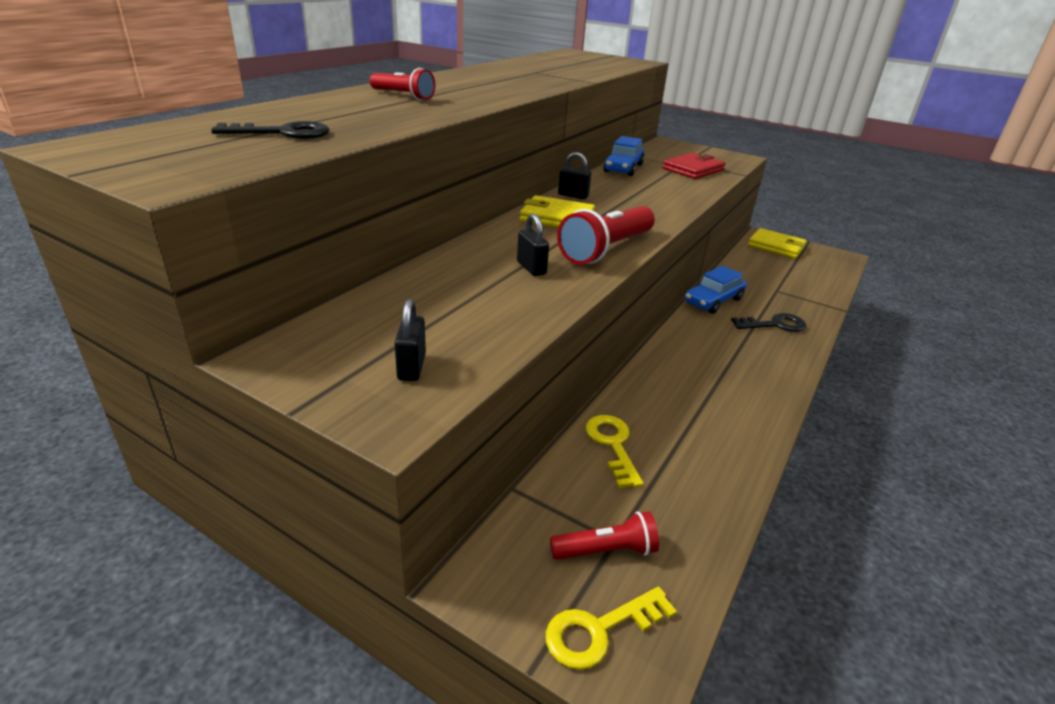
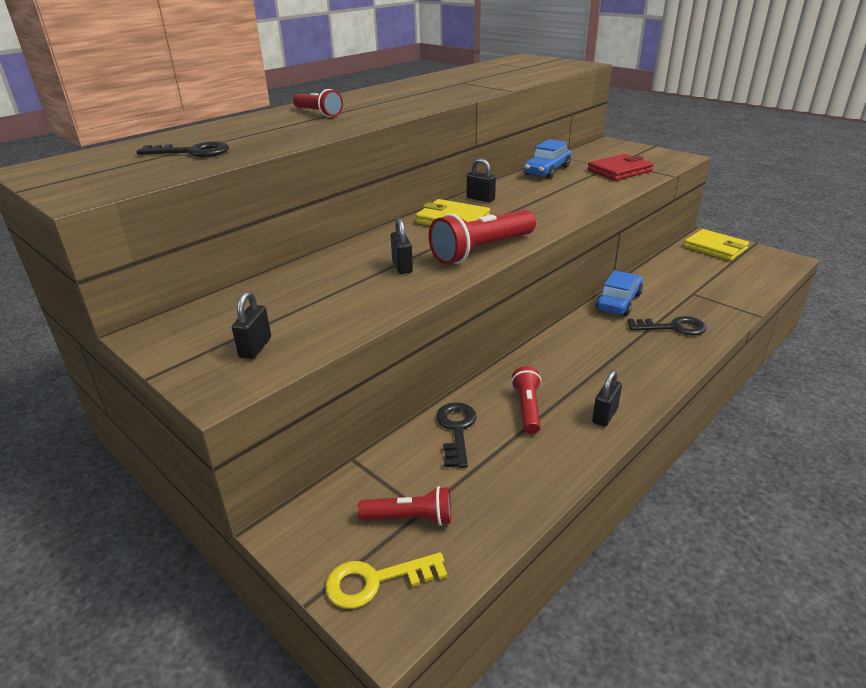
camera: 15 degrees right, 0 degrees up
(612, 445) = (456, 430): yellow key -> black key
(675, 416) = (527, 409): none -> red flashlight
(713, 301) = (618, 302): blue car -> blue car turned 150 degrees clockwise
(753, 418) = (605, 415): none -> black padlock

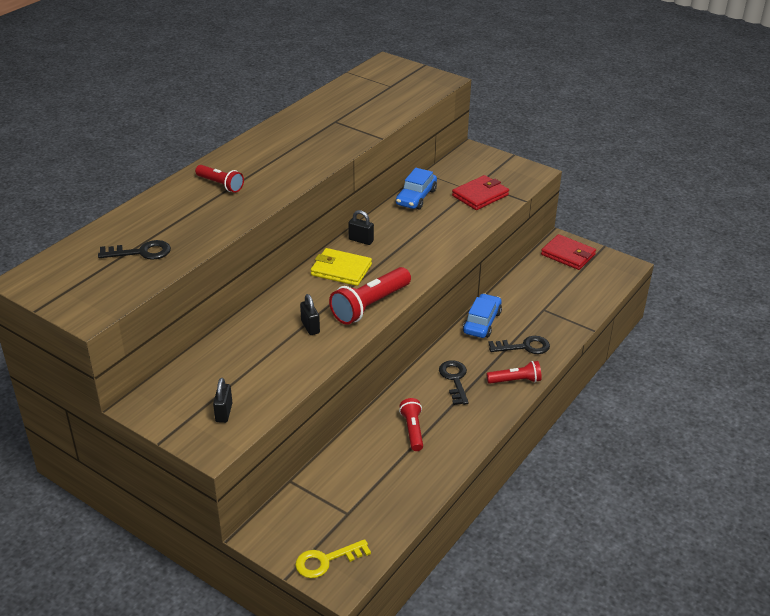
camera: 10 degrees left, 5 degrees up
(410, 518) = (340, 519): red flashlight -> red flashlight (515, 380)
(456, 430) = (362, 452): black key -> black key (454, 379)
(605, 415) = (469, 431): black padlock -> none
(715, 248) = (568, 254): yellow wallet -> red wallet

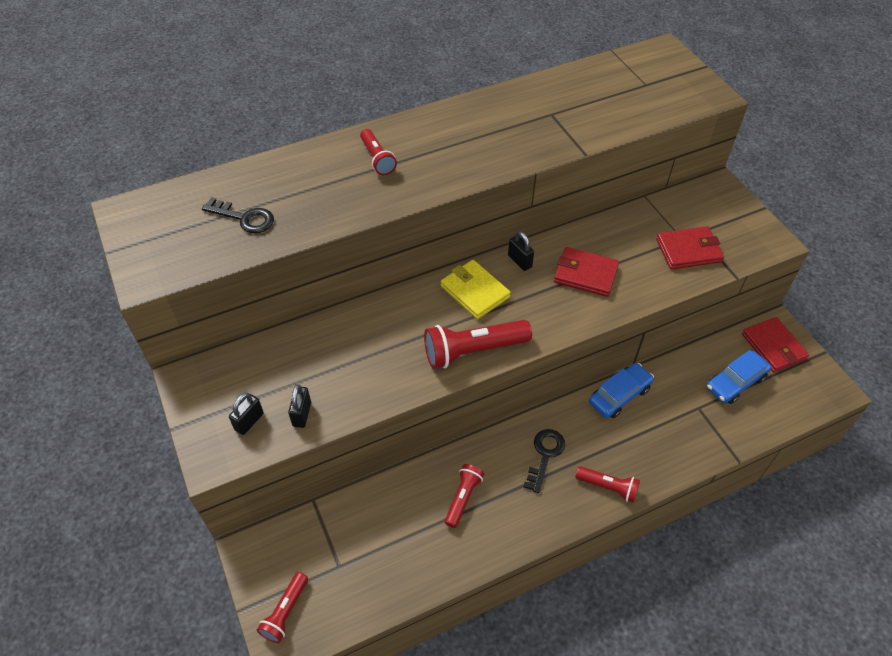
camera: 30 degrees right, 15 degrees up
(310, 327) = (397, 352): black padlock -> black padlock (302, 414)
(326, 561) = (285, 612): yellow key -> red flashlight
(416, 197) = (615, 226): blue car -> blue car (735, 382)
(417, 232) = (585, 274): none -> red wallet
(524, 347) = (646, 447): black key -> none

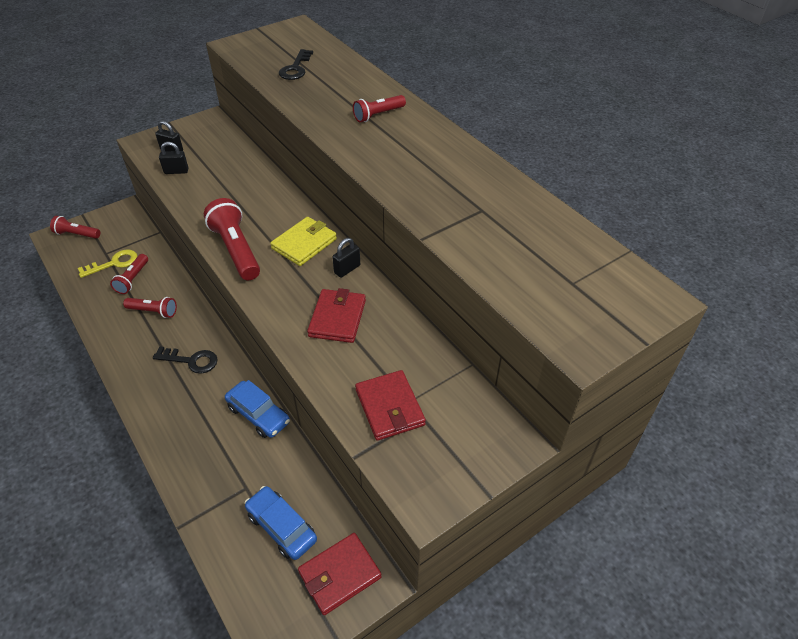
camera: 80 degrees right, 5 degrees down
(363, 553) = (114, 263): none -> yellow key
(608, 487) = (155, 409): red flashlight -> red flashlight (133, 279)

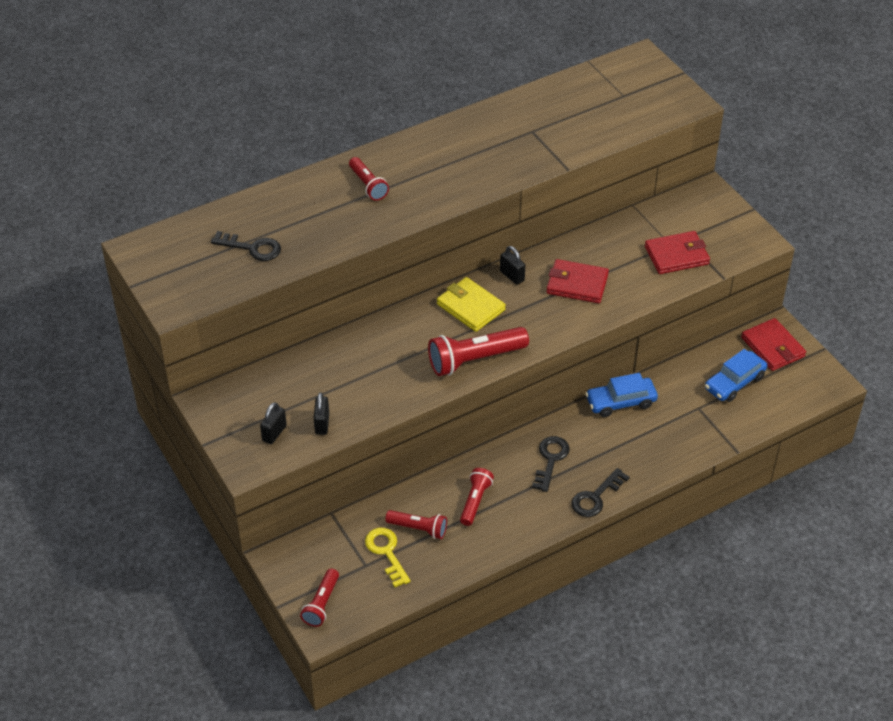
camera: 85 degrees left, 0 degrees up
(140, 396) = (596, 497): none -> black key
(258, 415) = (620, 402): blue car -> blue car turned 150 degrees counterclockwise

